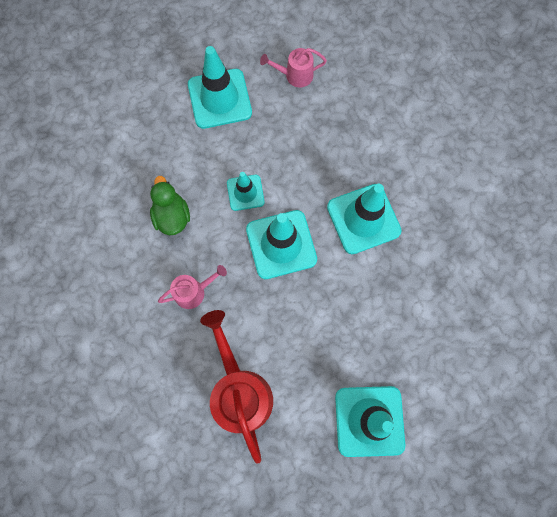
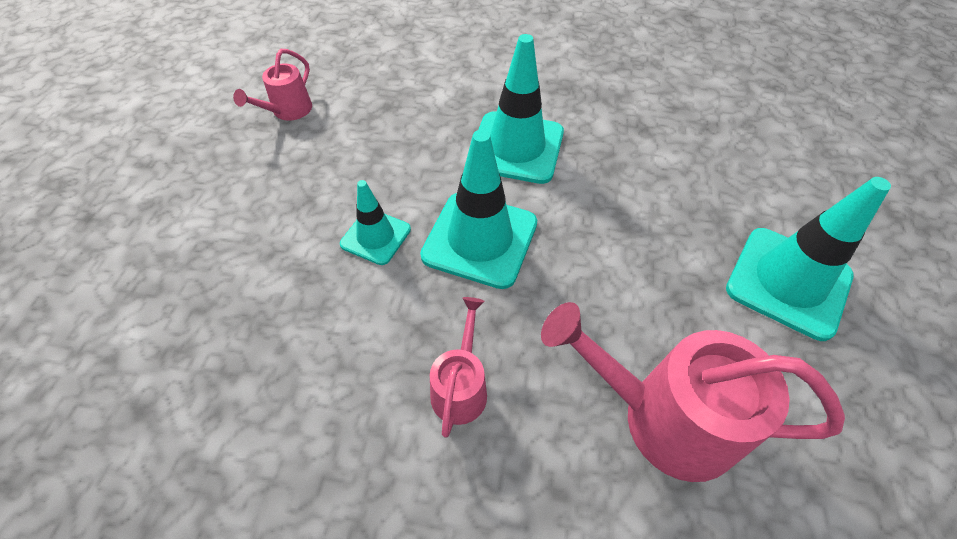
camera: 55 degrees left, 20 degrees down
(172, 216) = (321, 344): green duck -> none
(219, 99) = (227, 191): turquoise traffic cone -> none
(240, 390) = (663, 418): red watering can -> pink watering can

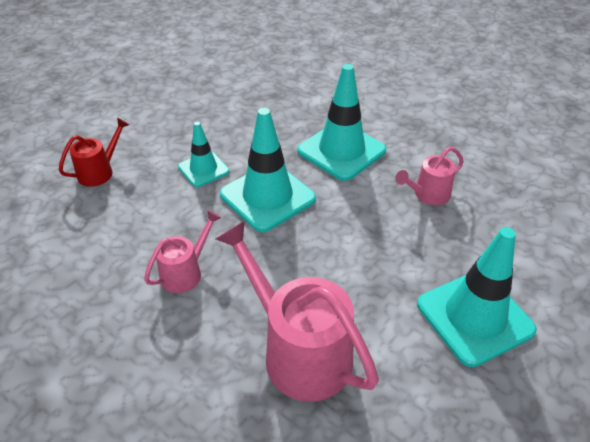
camera: 30 degrees right, 10 degrees down
(236, 300) = (100, 171): none -> red watering can
(288, 111) = (209, 77): pink watering can -> pink watering can (427, 195)

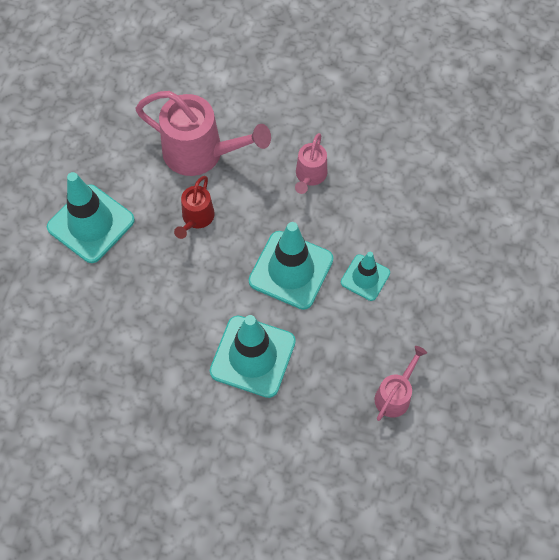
camera: 155 degrees right, 20 degrees up
(100, 171) = (451, 237): red watering can -> red watering can (196, 219)
(427, 195) = (154, 331): pink watering can -> pink watering can (395, 395)

